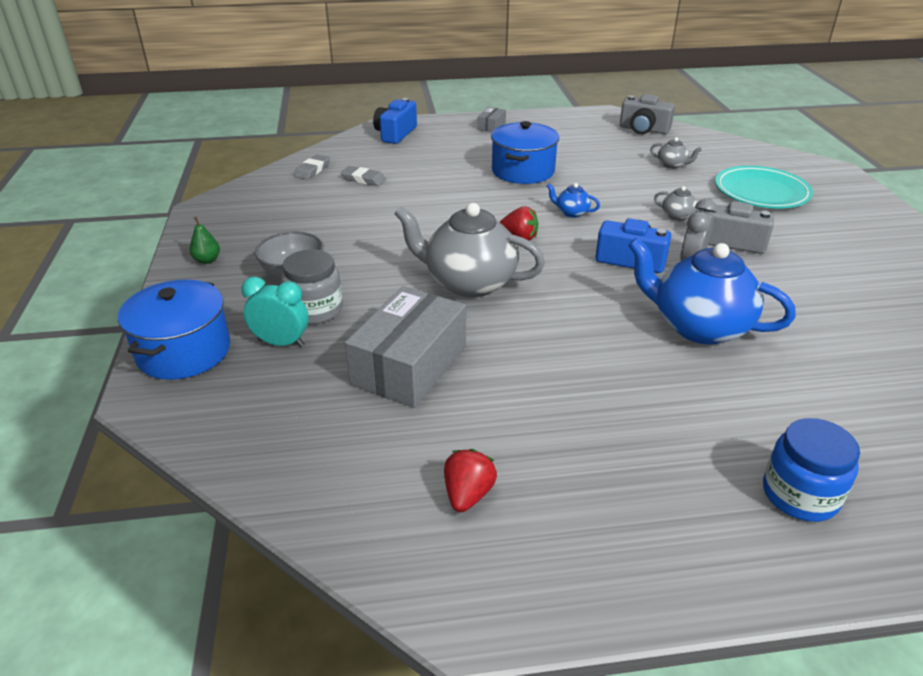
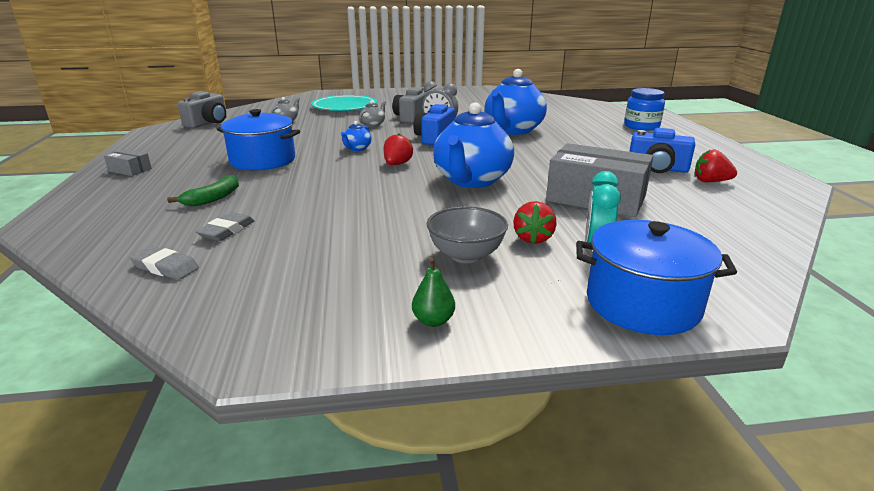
camera: 90 degrees left, 10 degrees down
(315, 310) = (533, 238): grey jar -> red strawberry
(395, 134) = (88, 217): blue camera -> blue camera (657, 168)
(427, 165) = (213, 198): none -> green banana
(469, 282) = (472, 181): grey teapot -> blue teapot

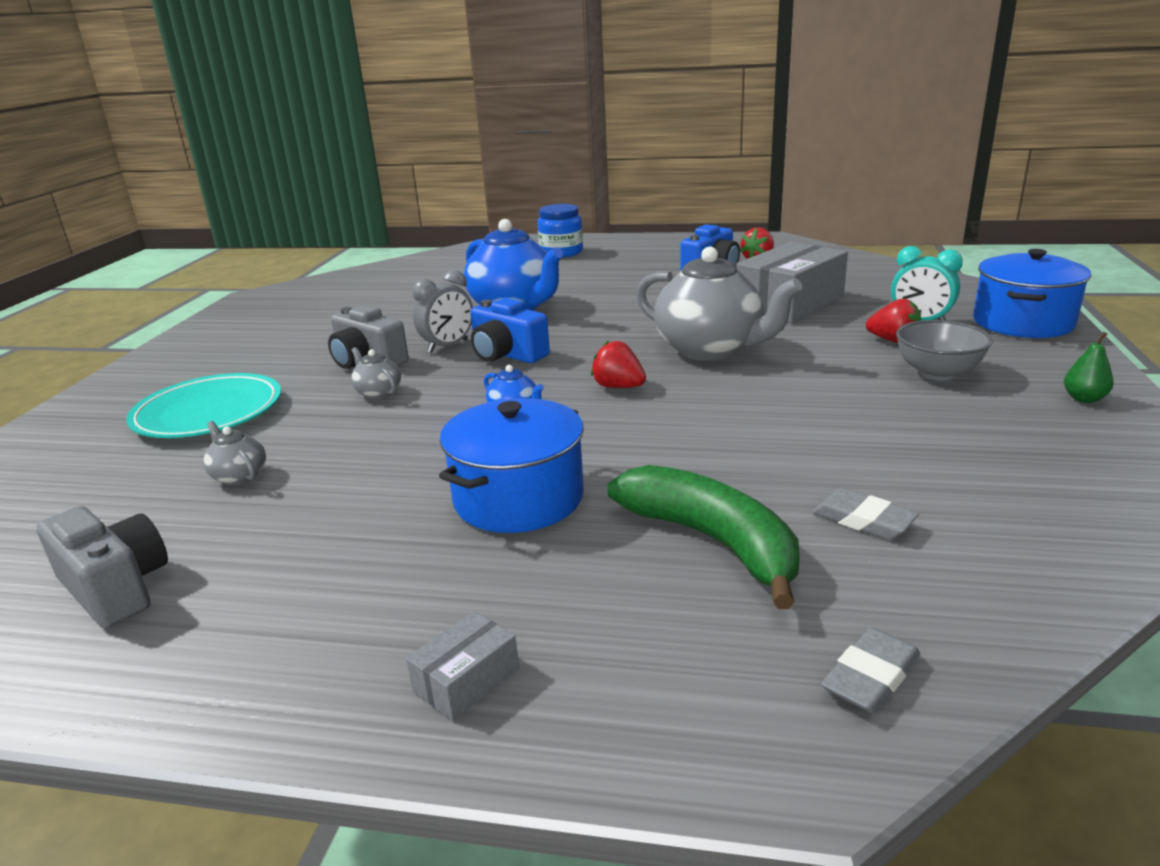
camera: 70 degrees left, 0 degrees up
(165, 267) = (1001, 565): grey eraser -> grey eraser (870, 676)
(213, 198) = (712, 542): green banana -> green banana, size x1.75
(472, 181) = (711, 349): blue teapot -> grey teapot

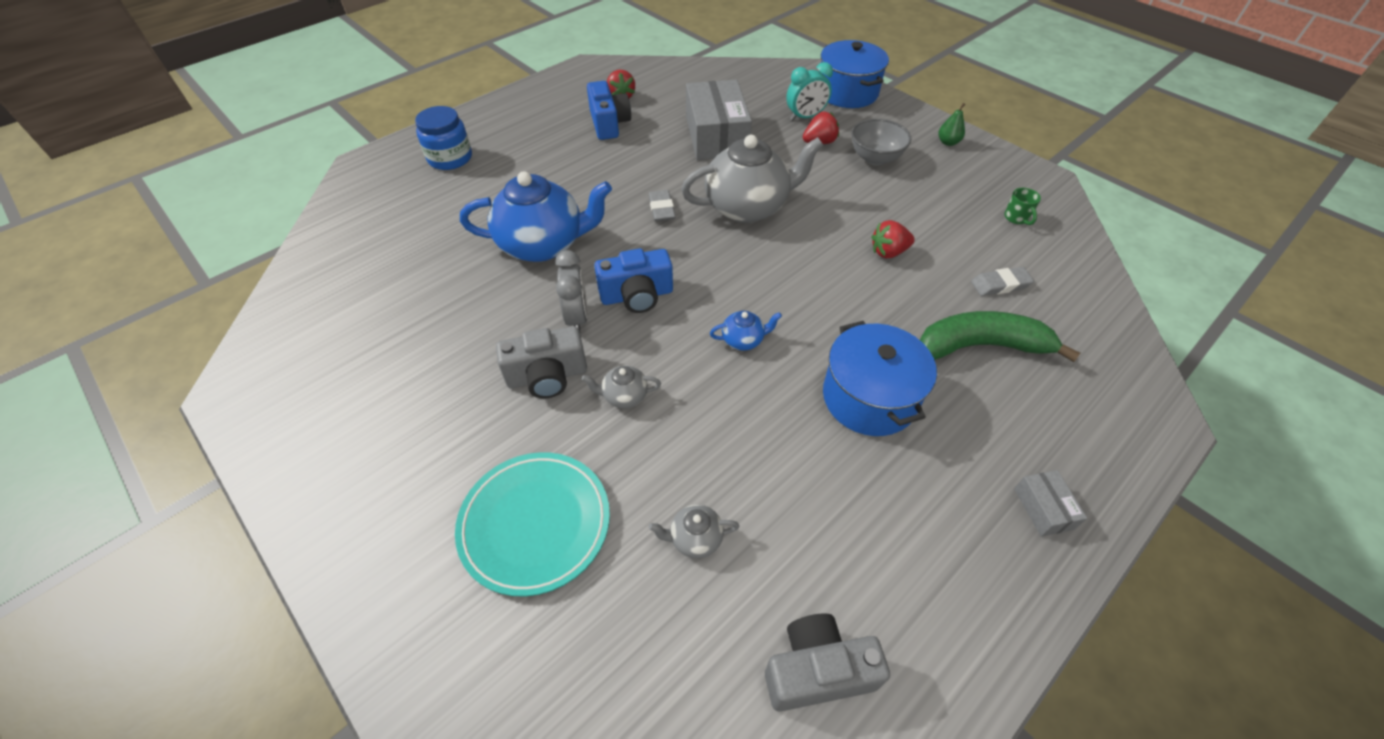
camera: 55 degrees left, 25 degrees up
(618, 387) = (758, 275): red strawberry -> red strawberry (888, 252)
(870, 676) = (1119, 364): grey eraser -> grey eraser (661, 209)
(1037, 490) = (1016, 218): none -> green mug

